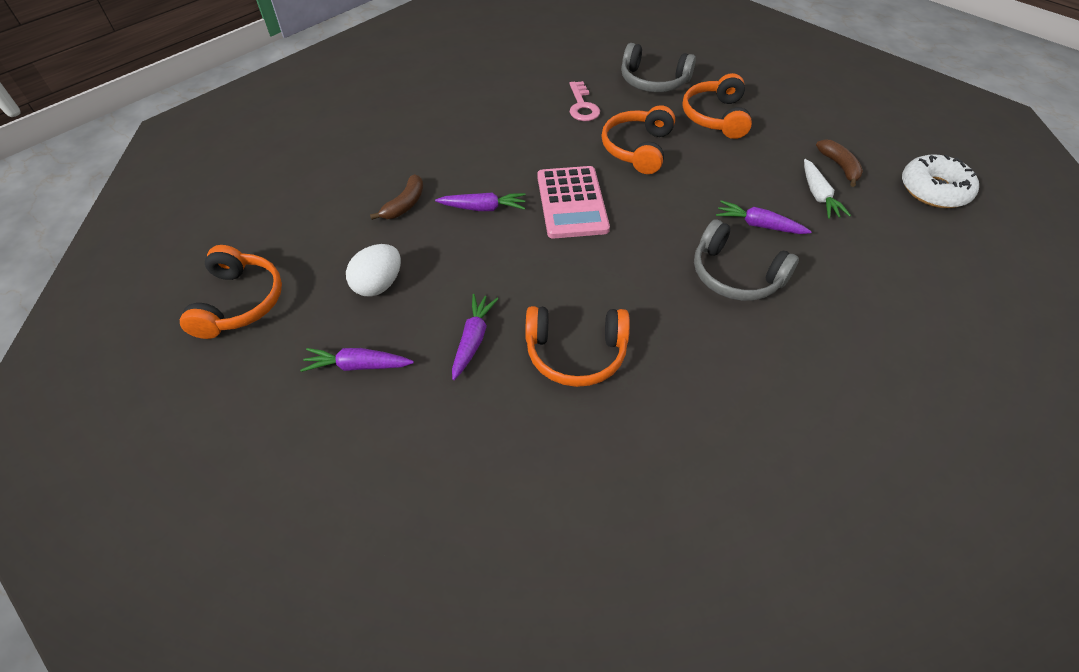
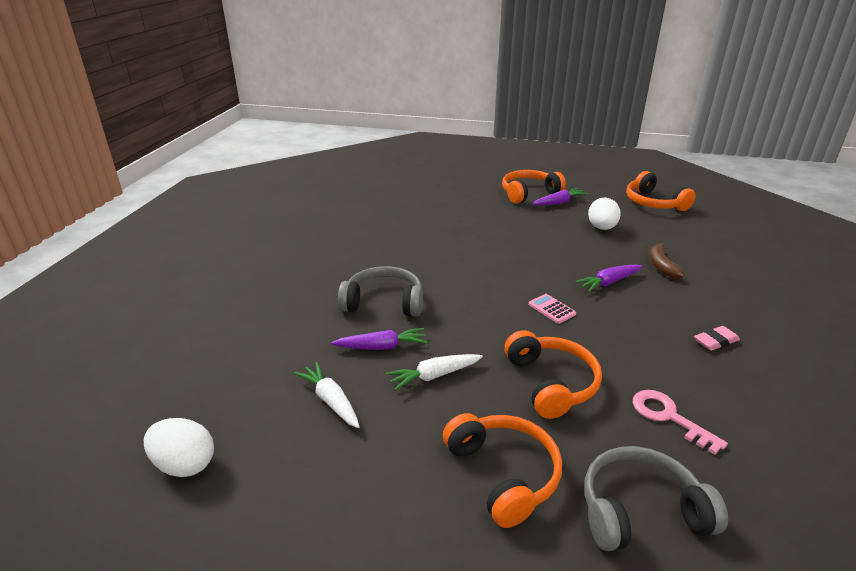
camera: 150 degrees right, 20 degrees down
(473, 340) = (518, 225): purple carrot -> none
(477, 130) = (715, 341): none -> pink eraser
(571, 203) = (551, 309): pink calculator -> pink calculator, size x0.46
(576, 354) = (457, 236): orange headphones -> orange headphones (528, 193)
(725, 184) = (434, 376): none -> white carrot
(839, 166) = (311, 453): brown banana -> none
(934, 190) = (185, 464): white donut -> white egg

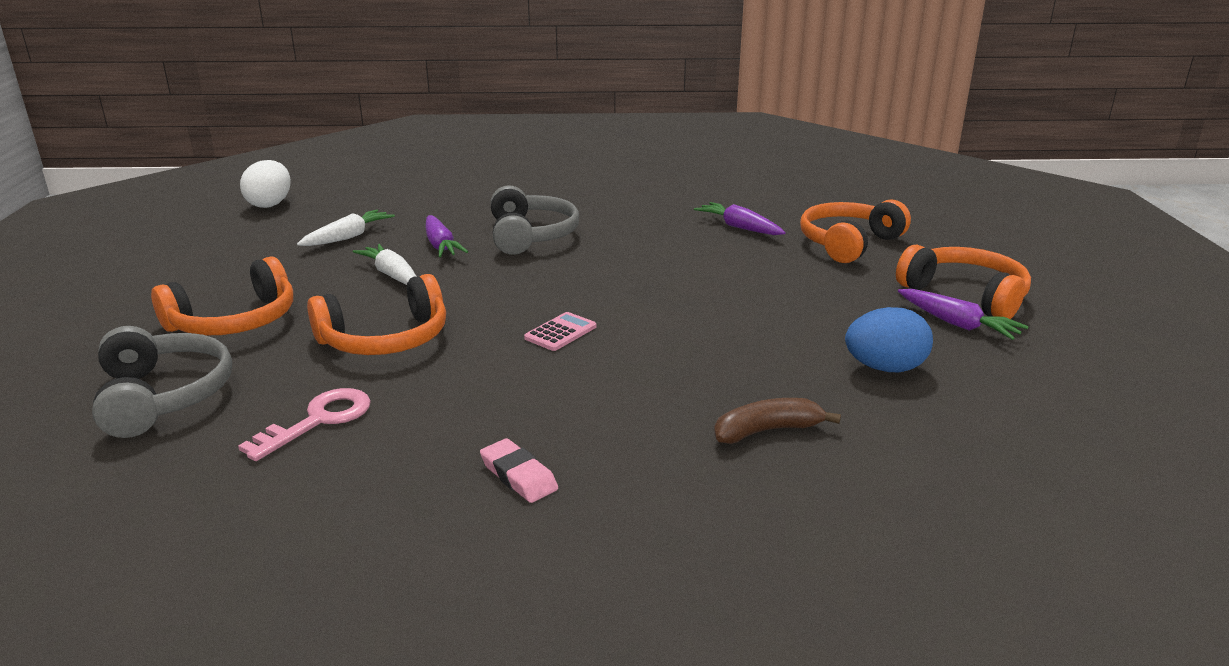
camera: 75 degrees right, 5 degrees down
(601, 228) = (884, 368): white egg -> blue egg
(608, 283) = (667, 376): purple carrot -> purple carrot (739, 227)
(653, 203) = (1096, 432): orange headphones -> orange headphones (848, 243)

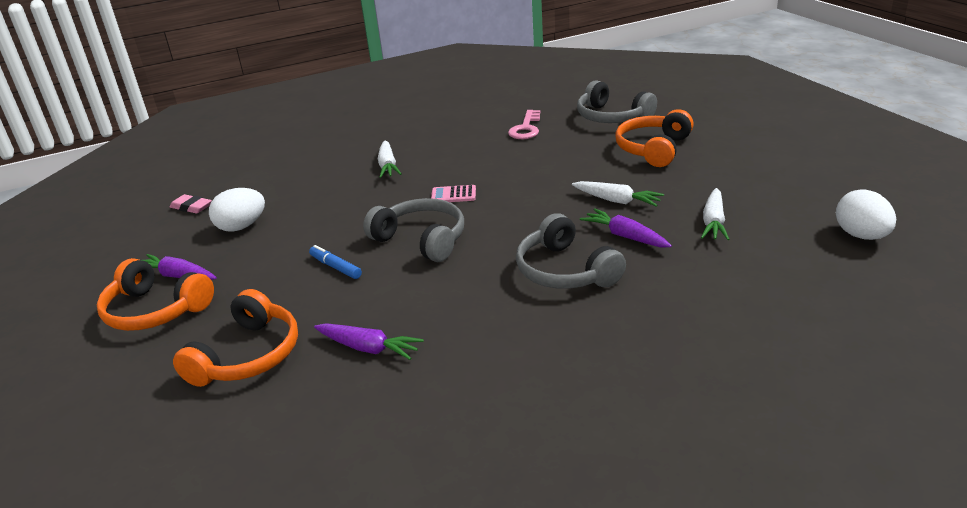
camera: 160 degrees right, 5 degrees up
(386, 339) = (551, 164): orange headphones -> none
(518, 476) = (416, 136): pink eraser -> pink eraser (191, 207)
(560, 332) = (453, 195): pink calculator -> pink calculator turned 75 degrees clockwise
(619, 413) = (388, 166): none -> white carrot
(642, 291) = (422, 239): none -> grey headphones
(754, 288) = (335, 267): none -> blue marker
(767, 431) = (310, 178): brown banana -> none
(884, 368) = (241, 227): blue egg -> white egg

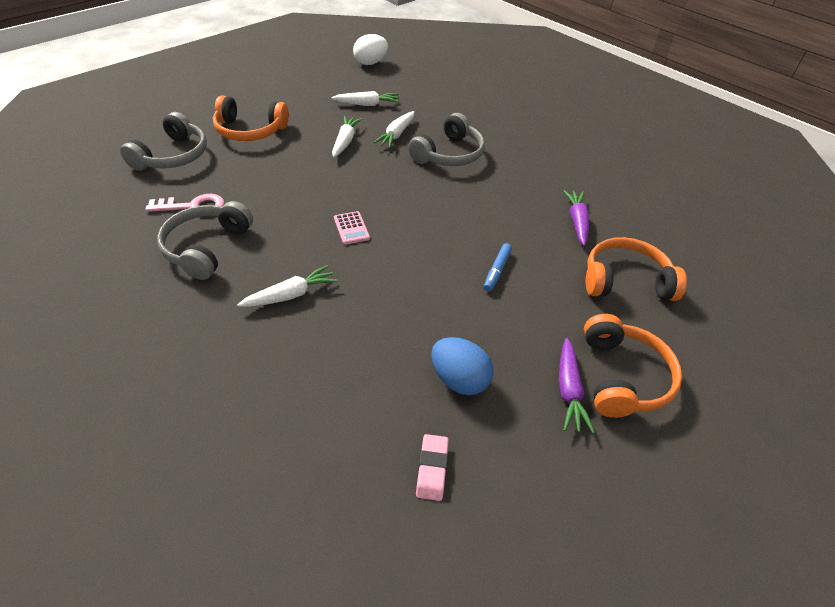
camera: 115 degrees left, 15 degrees up
(241, 227) = (459, 380): white egg -> blue egg
(422, 239) = (434, 230): grey headphones -> grey headphones (206, 247)
(625, 236) = (396, 135): purple carrot -> white carrot

